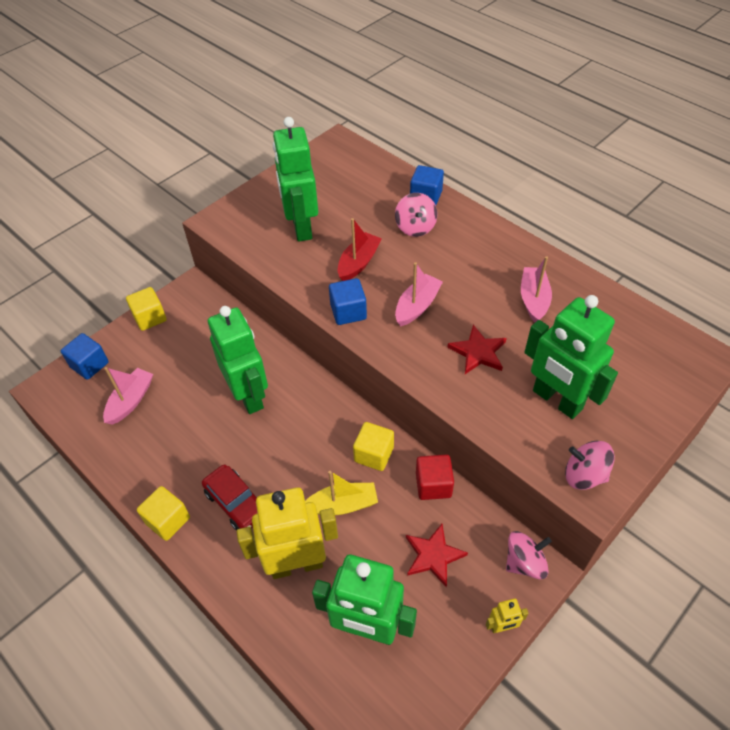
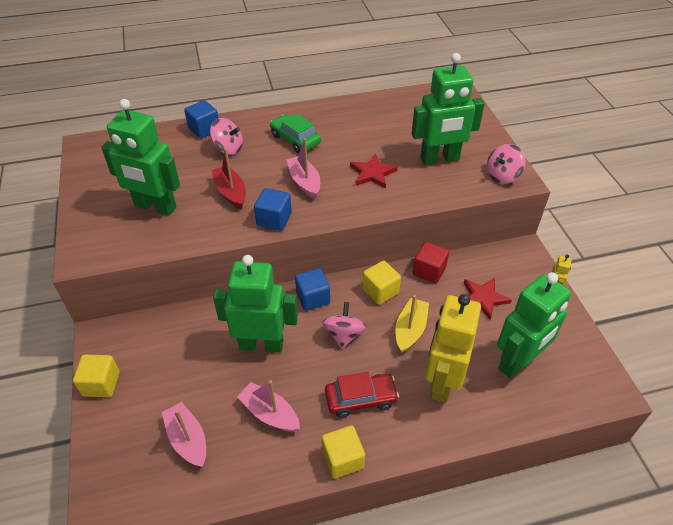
camera: 60 degrees left, 5 degrees down
(89, 365) = (109, 461): blue cube -> blue cube (313, 298)
(473, 266) = (295, 139): none -> green car
(524, 562) = (515, 256): pink spinning top -> pink spinning top (344, 335)
(533, 299) = (352, 129): pink boat -> pink boat (270, 413)

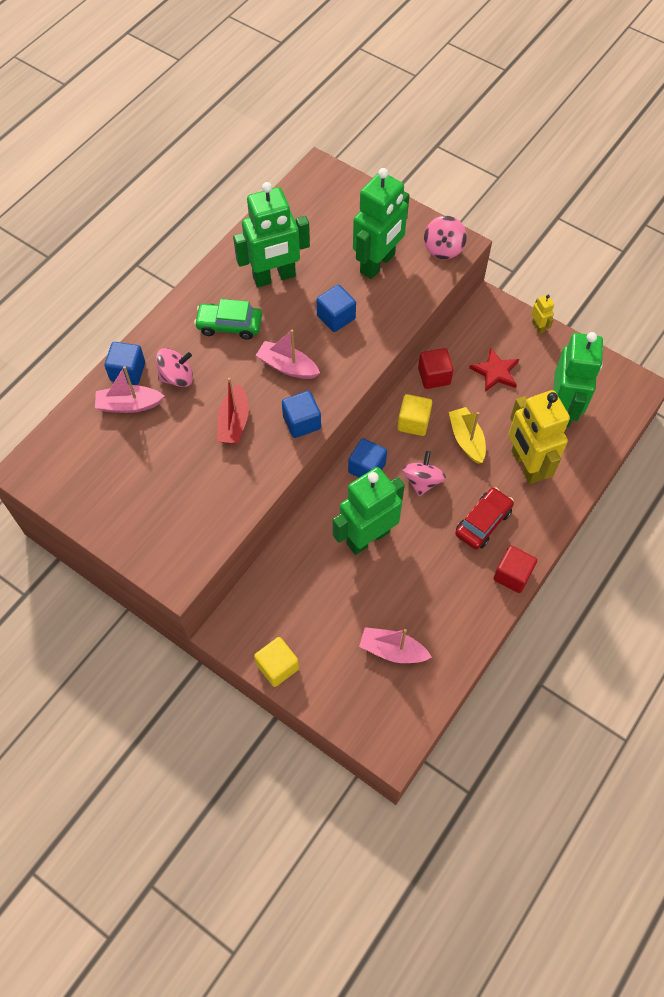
camera: 40 degrees left, 15 degrees up
(155, 207) = (182, 485): green robot -> green robot (274, 277)
(231, 192) = (234, 422): red boat -> red boat turned 105 degrees counterclockwise
(270, 413) = (430, 584): pink boat -> pink boat (129, 405)
(342, 459) = (512, 575): yellow cube -> red cube
(344, 335) = (422, 481): pink spinning top -> pink spinning top turned 45 degrees clockwise
(372, 173) = (336, 317): red star -> blue cube

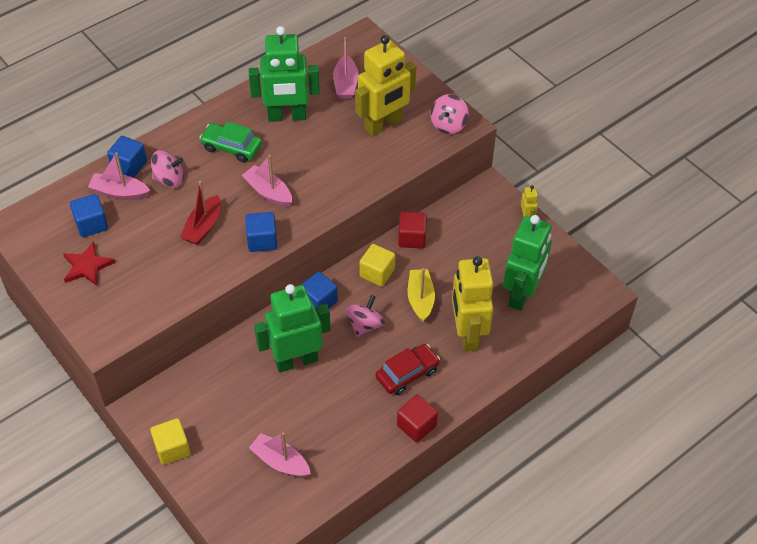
camera: 15 degrees right, 10 degrees down
(321, 227) = (345, 84): none -> pink boat
(336, 317) = (328, 161): blue cube -> blue cube (91, 224)
(378, 264) = (383, 125): green robot -> yellow robot
(495, 372) = (471, 247): red star -> red star (87, 266)

